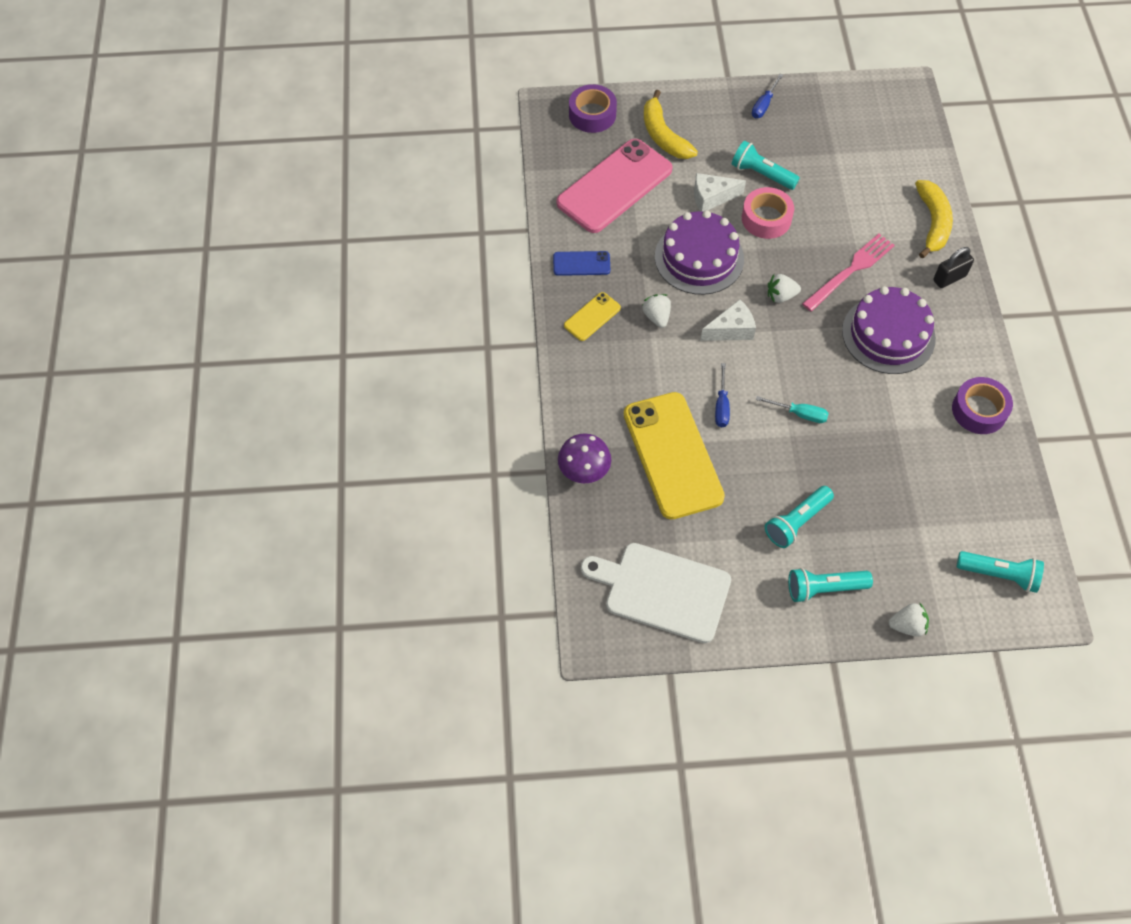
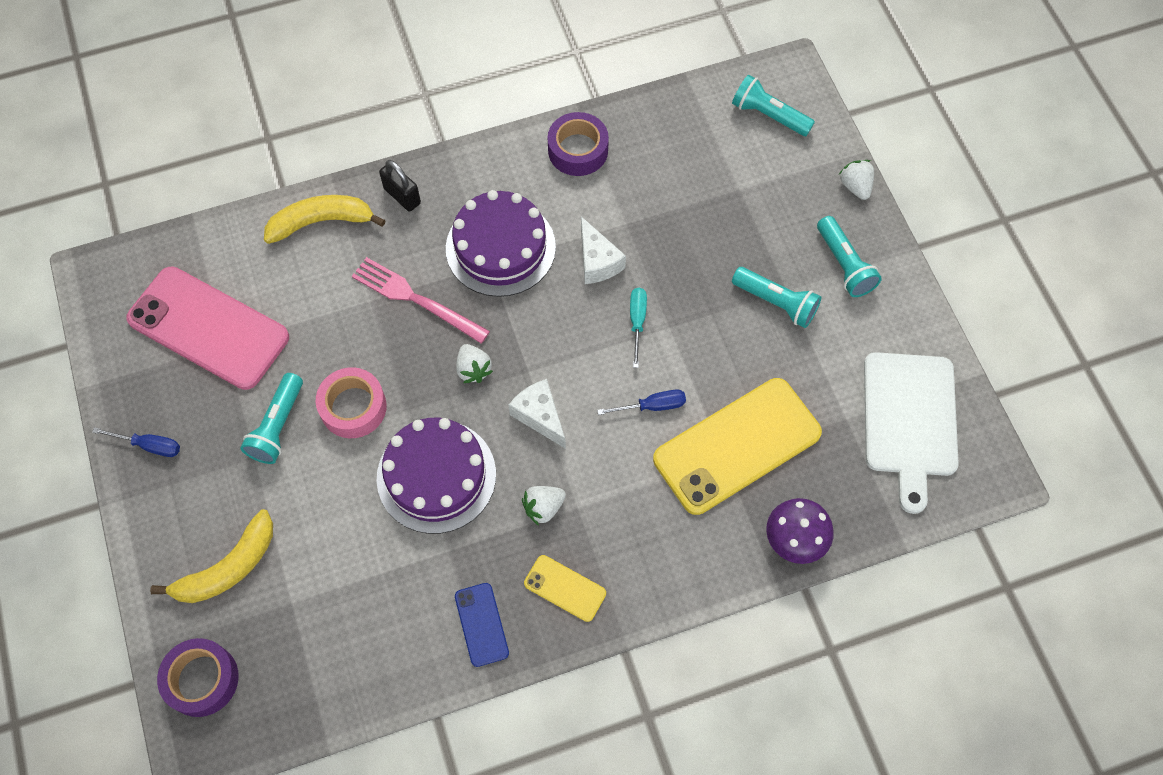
camera: 105 degrees left, 5 degrees up
(614, 186) = (335, 613): pink phone -> pink phone (208, 328)
(712, 197) = (331, 480): white cheese -> white cheese (597, 261)
(999, 575) = (768, 115): turquoise flashlight -> turquoise flashlight turned 60 degrees counterclockwise

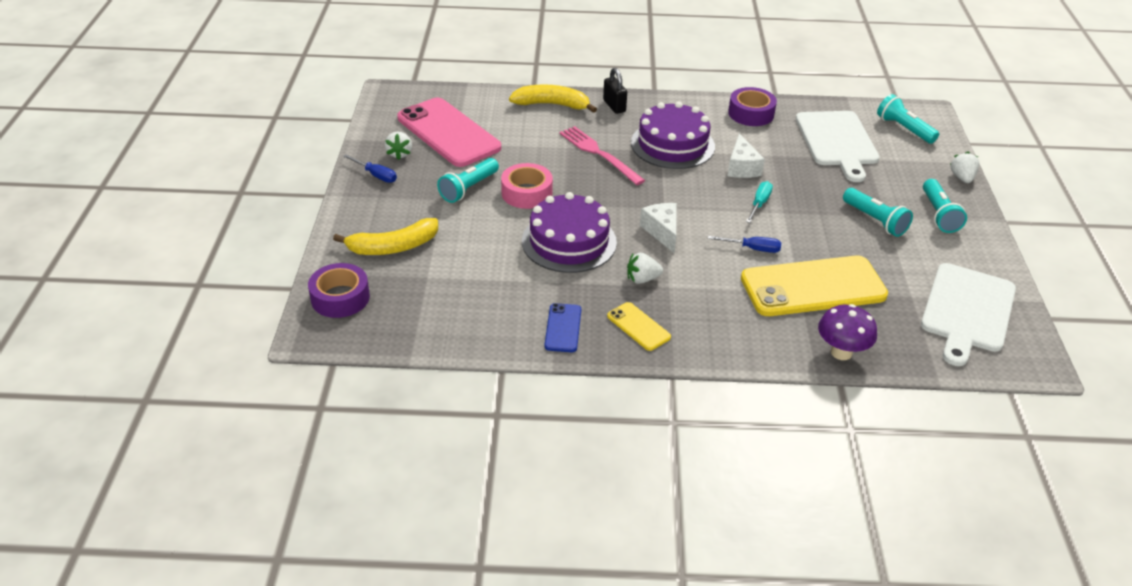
camera: 20 degrees right, 25 degrees down
(473, 369) = (623, 197): white strawberry -> white strawberry (399, 154)
(696, 169) = (837, 141): none -> white cutting board

